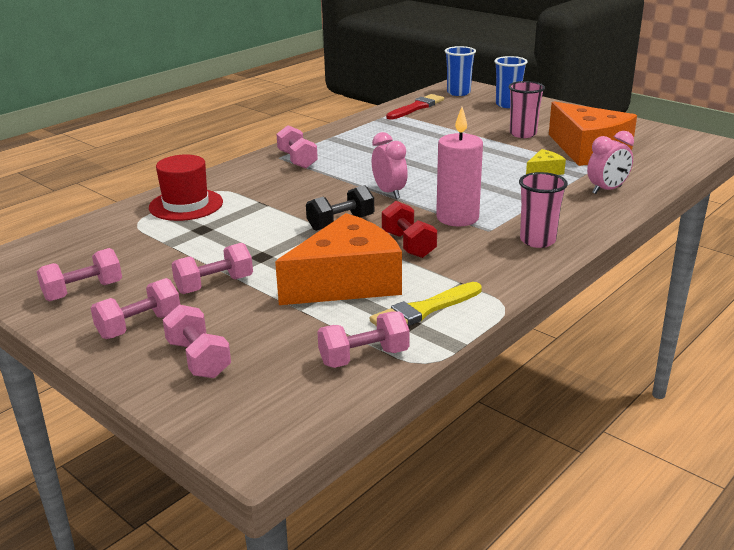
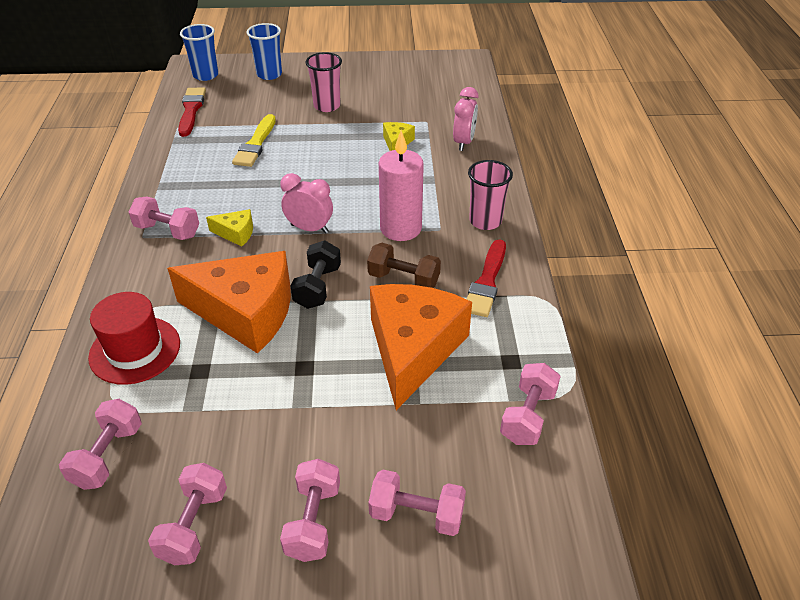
camera: 45 degrees left, 15 degrees up
(214, 285) = (310, 427): pink dumbbell -> pink dumbbell (108, 456)
(336, 176) = (236, 233): none -> yellow cheese
(408, 244) = (403, 279): red dumbbell -> brown dumbbell
(424, 310) = (504, 340): yellow brush -> yellow brush (255, 144)
(472, 274) = (486, 282): none -> red brush
(588, 150) = (398, 104): orange cheese -> orange cheese (245, 312)

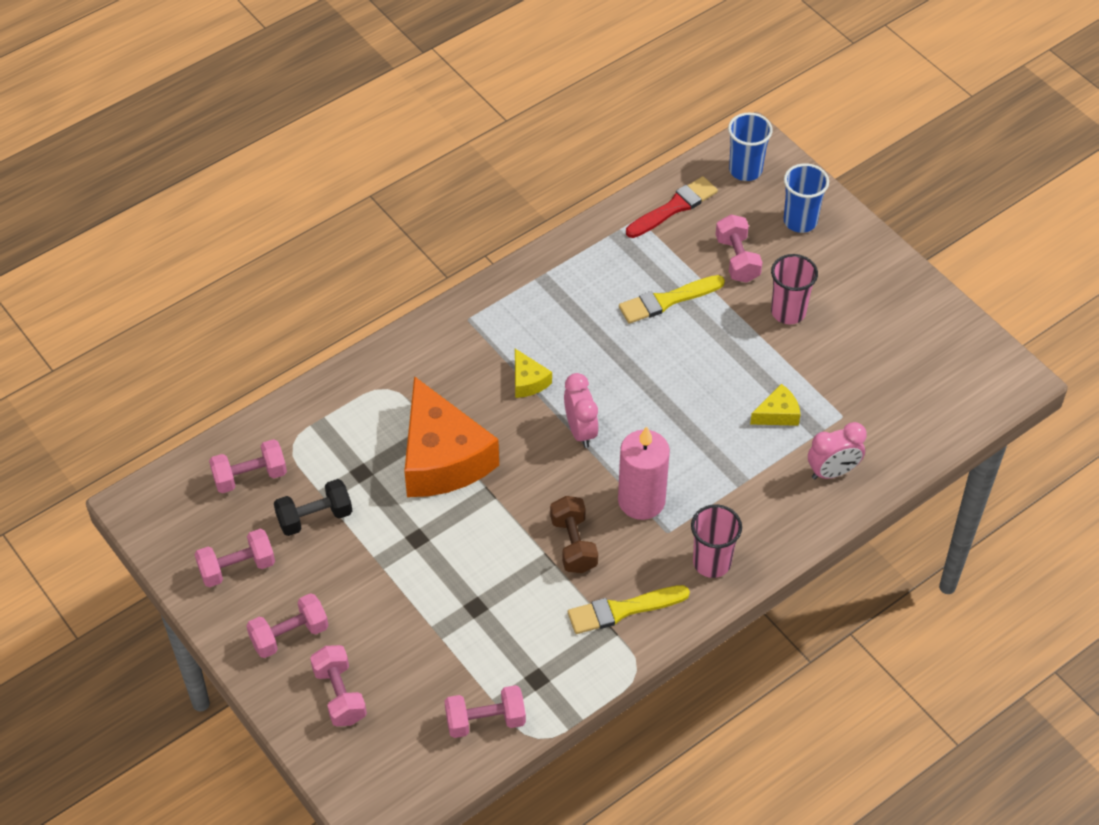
camera: 55 degrees right, 10 degrees up
(135, 350) = (348, 416): red hat -> none
(167, 231) = (489, 330): pink dumbbell -> pink dumbbell (737, 259)
(317, 287) = (512, 487): black dumbbell -> black dumbbell (314, 517)
(413, 349) = (495, 601): orange cheese -> none
(486, 282) = (623, 610): red brush -> yellow brush

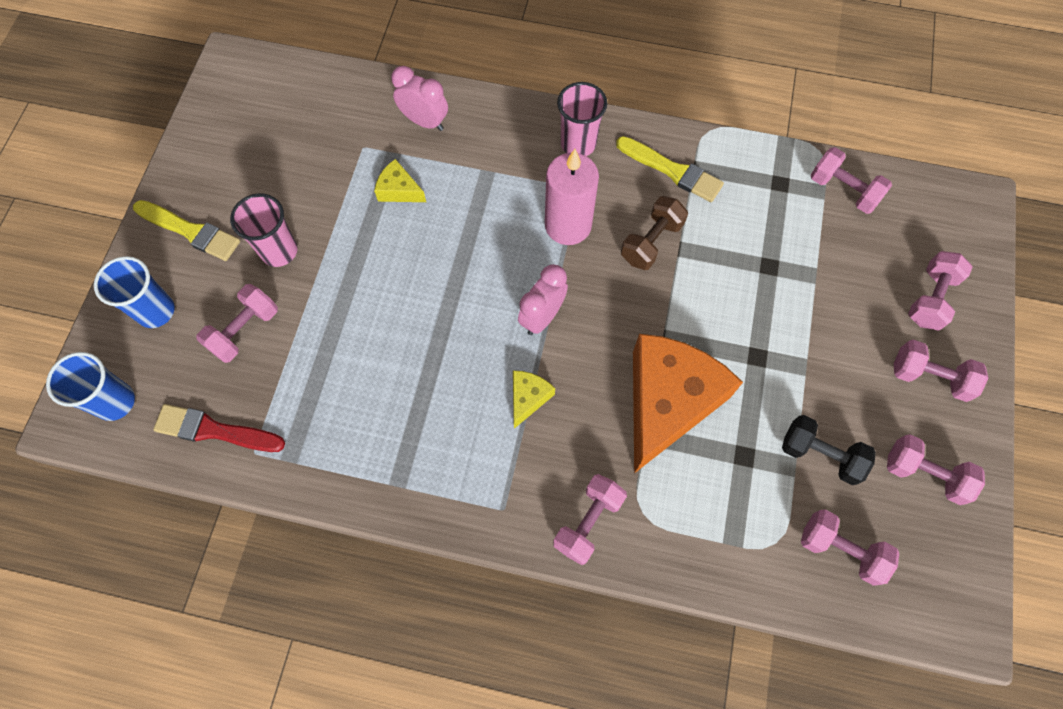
camera: 130 degrees left, 15 degrees up
(413, 356) = (588, 522): none -> pink dumbbell
(667, 300) = (340, 353): yellow brush -> yellow brush (191, 231)

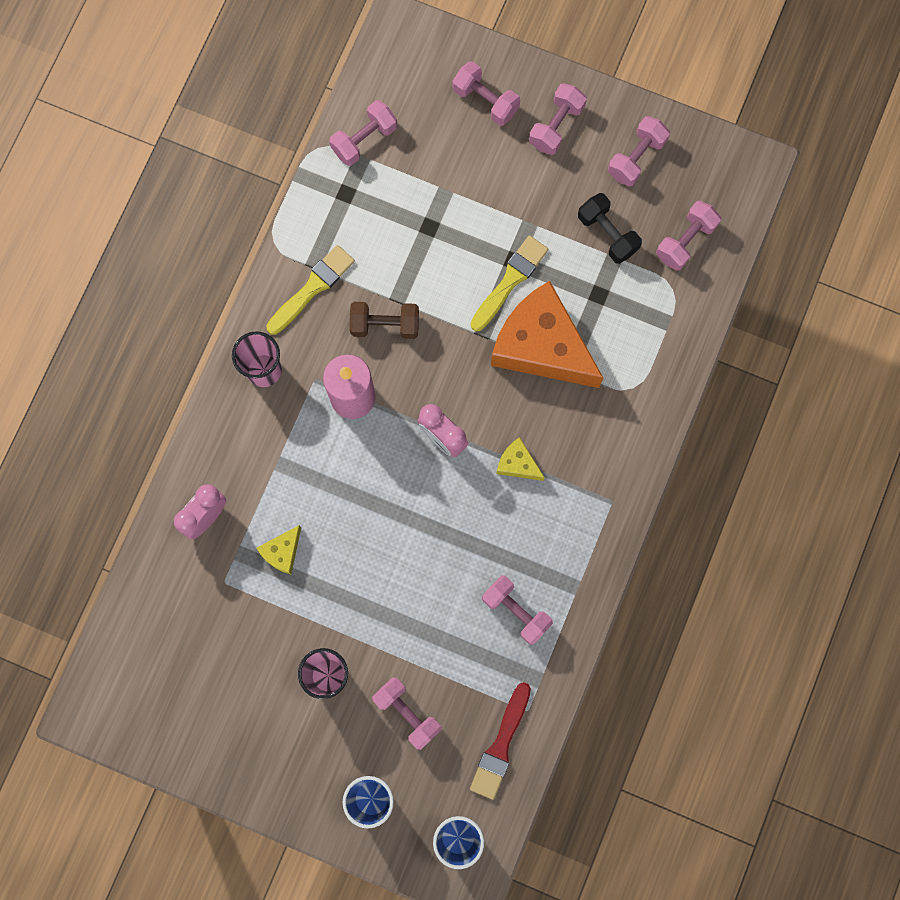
camera: 80 degrees left, 10 degrees up
(191, 231) = (289, 762): yellow brush -> yellow brush (510, 281)
(588, 522) = (633, 433): pink dumbbell -> pink dumbbell (516, 611)
(651, 242) = (385, 325): brown dumbbell -> brown dumbbell turned 45 degrees counterclockwise
(820, 454) = (607, 234): black dumbbell -> black dumbbell turned 75 degrees counterclockwise

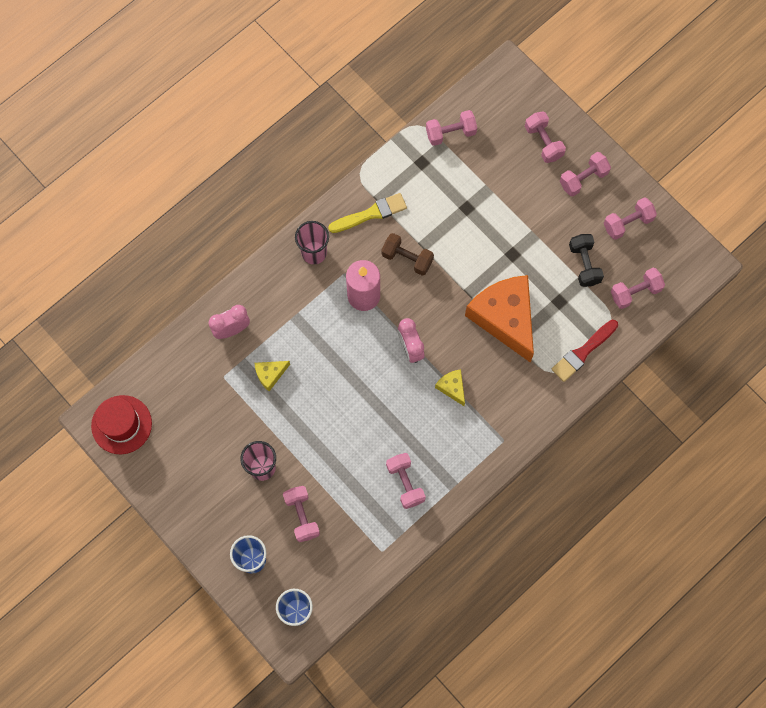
camera: 25 degrees right, 5 degrees down
(122, 704) = (121, 424): none -> red hat
(501, 745) = (353, 565): red brush -> red brush (583, 352)
(510, 281) = (504, 266): yellow brush -> none

